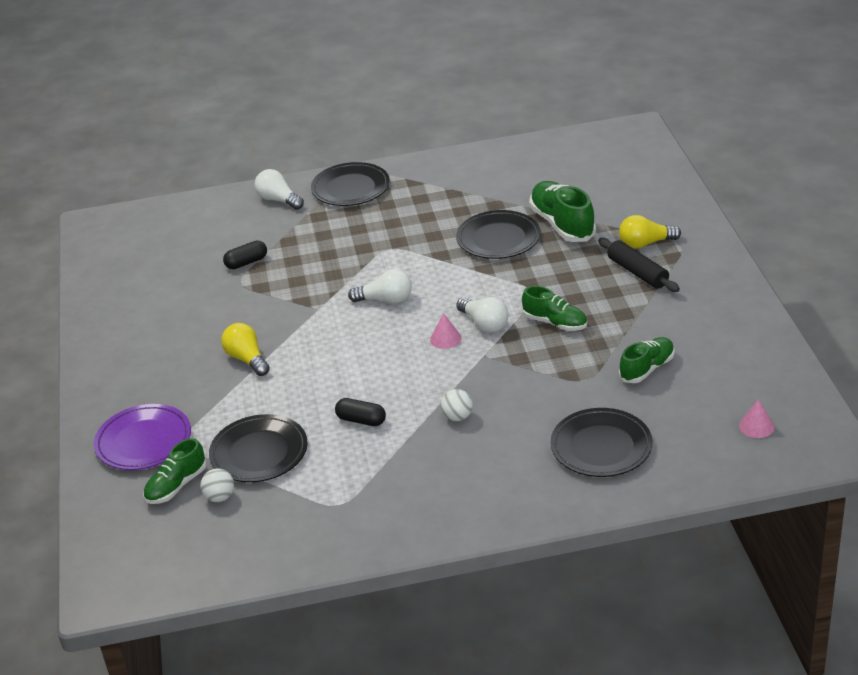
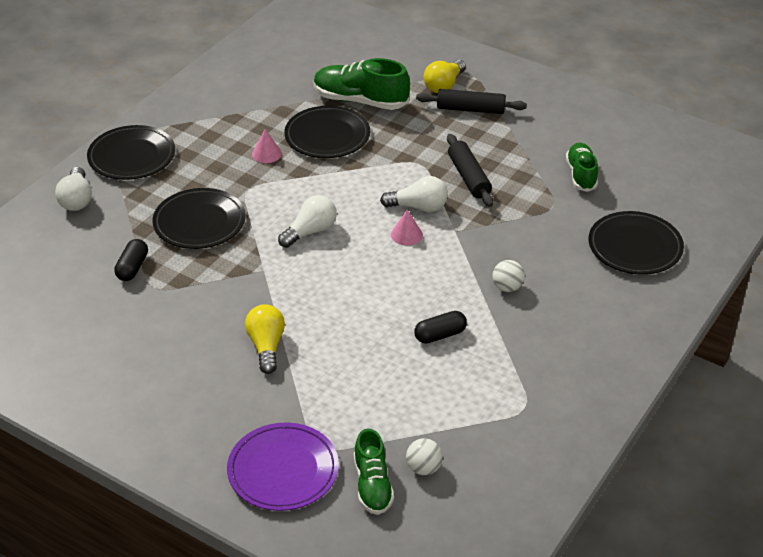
camera: 50 degrees left, 5 degrees up
(247, 359) = (266, 346): yellow light bulb -> yellow light bulb turned 75 degrees clockwise
(259, 453) = (399, 412): black plate -> black plate (199, 222)
(278, 200) = (76, 199): white light bulb -> white light bulb turned 90 degrees counterclockwise
(555, 323) = (469, 177): green shoe -> black rolling pin
(756, 426) = (704, 174): pink cone -> pink cone (266, 154)

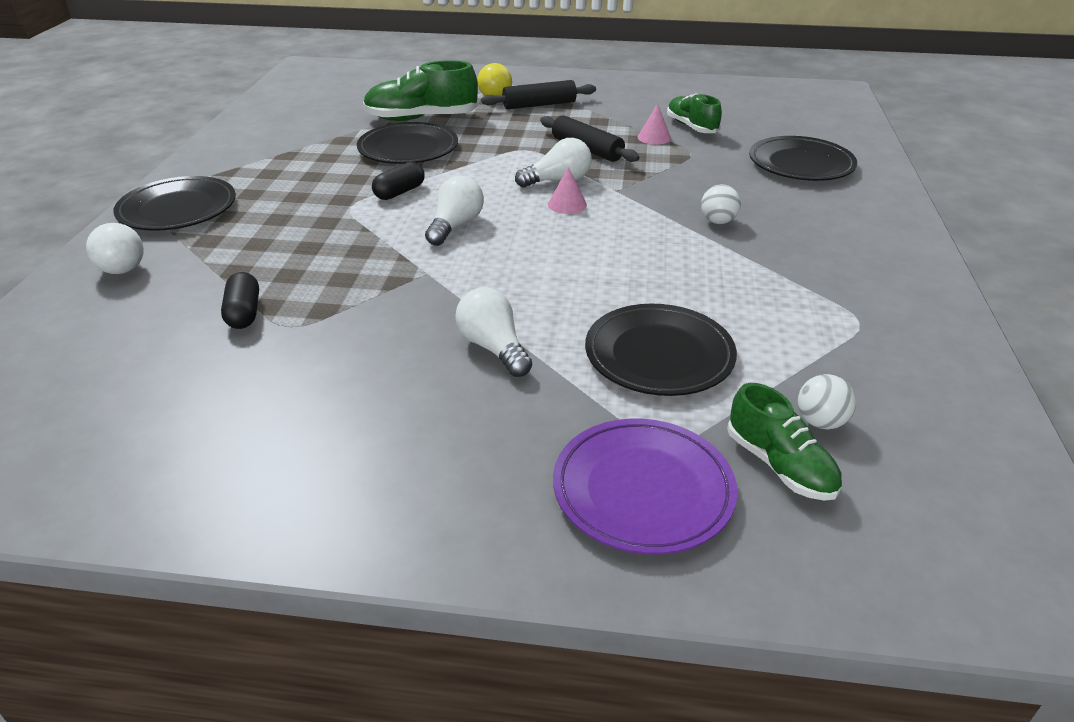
camera: 25 degrees left, 5 degrees down
(199, 222) = (309, 248): black plate -> black plate (659, 355)
(266, 154) = (349, 174): pink cone -> pink cone (654, 137)
(266, 346) = (493, 348): yellow light bulb -> white light bulb
(440, 335) = (693, 280): black capsule -> black capsule (399, 192)

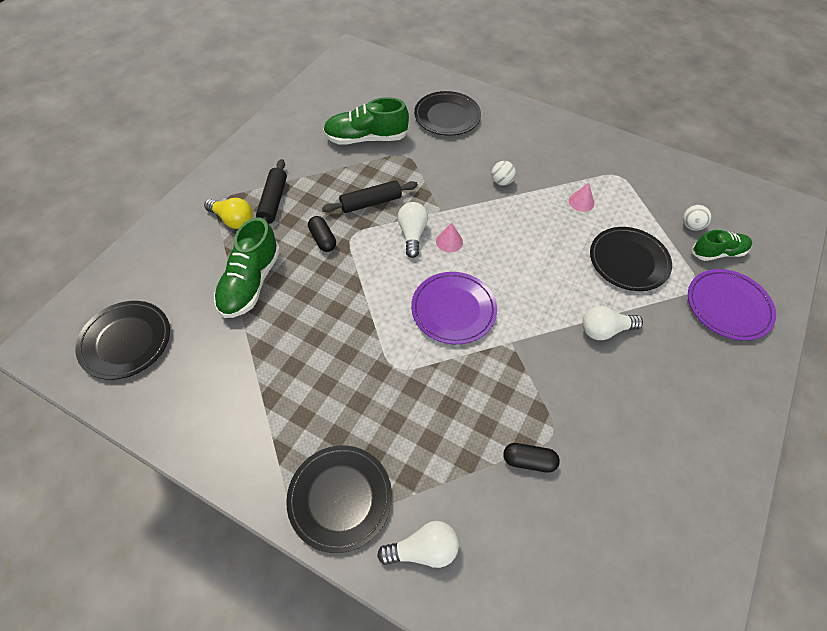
camera: 70 degrees left, 20 degrees up
(399, 192) = (385, 330): black capsule -> black capsule (323, 239)
(408, 149) = (308, 306): black plate -> black plate (126, 341)
(455, 226) = (453, 310): white light bulb -> purple plate
(654, 137) = (372, 162): pink cone -> pink cone (581, 202)
(691, 127) = (366, 138): green shoe -> green shoe, size x1.56

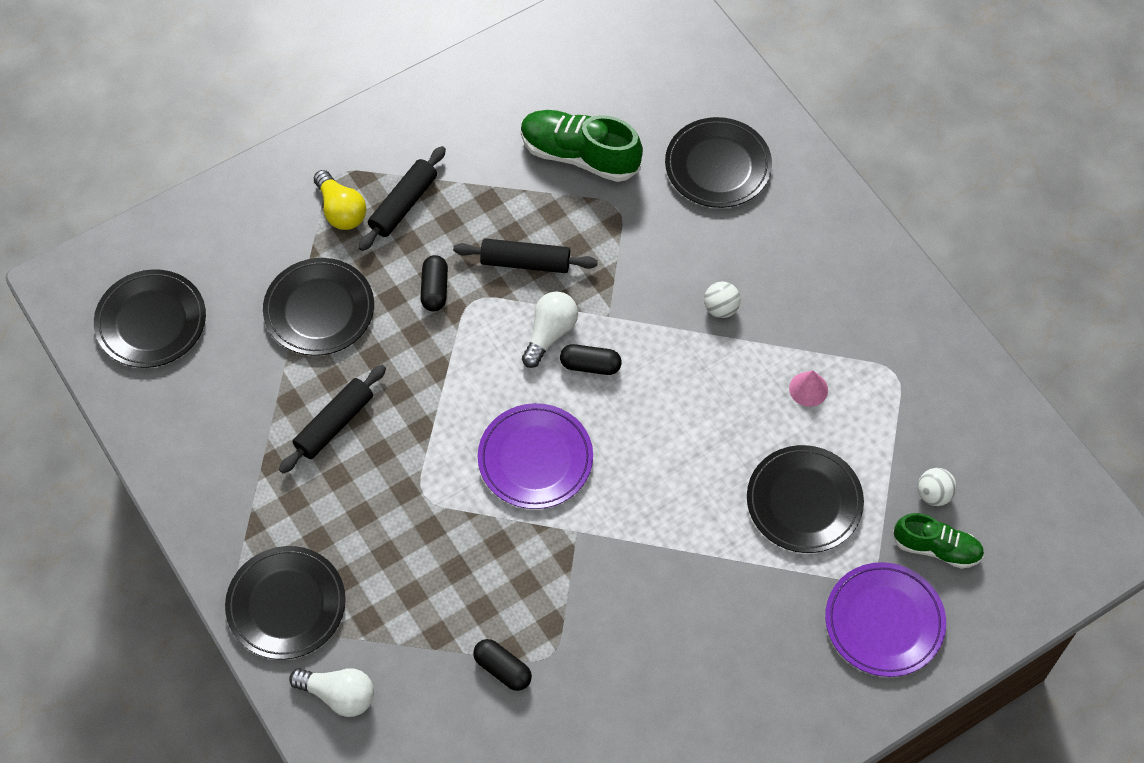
camera: 30 degrees right, 5 degrees up
(250, 282) = (319, 310): green shoe -> black plate
(303, 349) = (334, 424): none -> black rolling pin
(449, 241) = (590, 365): pink cone -> black capsule
(605, 330) = (701, 573): white light bulb -> none

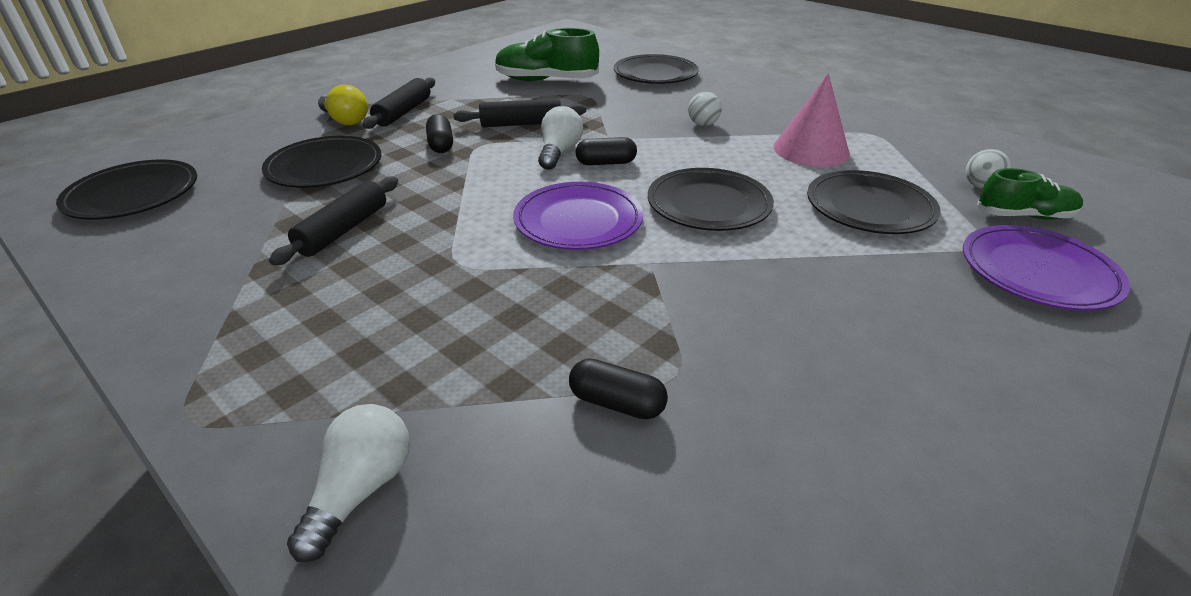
camera: 15 degrees left, 25 degrees down
(286, 605) = (273, 393): black plate -> black plate (708, 205)
(338, 695) = (360, 490): white light bulb -> white light bulb turned 75 degrees counterclockwise
(808, 389) = (811, 150): pink cone -> pink cone, size x2.00

